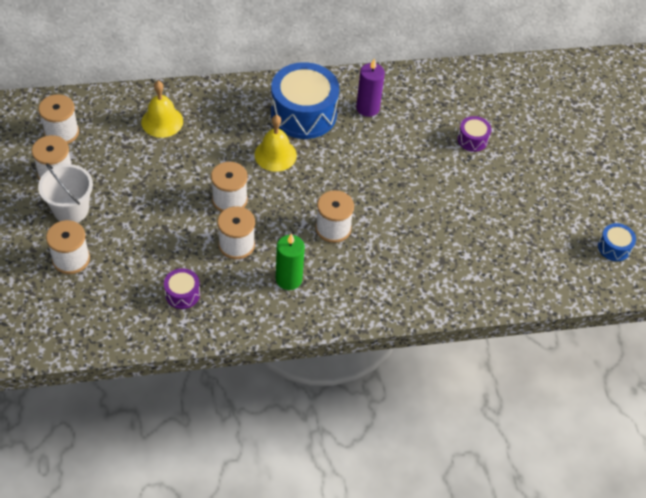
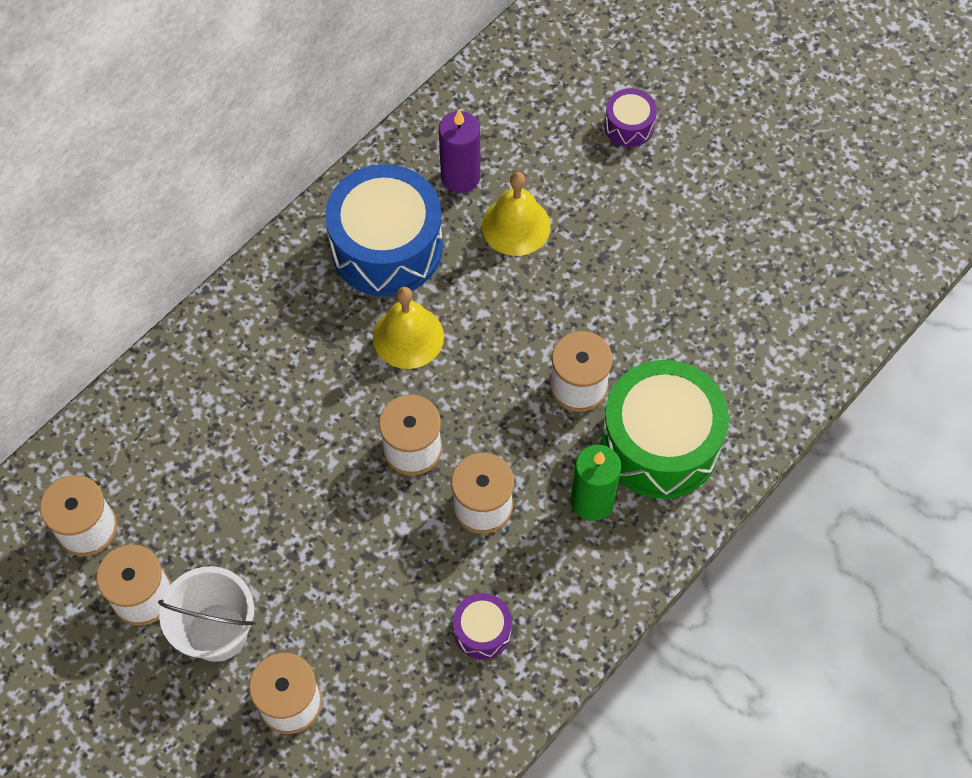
camera: 35 degrees left, 10 degrees up
(162, 121) = (210, 403): yellow bell -> yellow bell (516, 225)
(347, 279) = (660, 443): none -> green drum
(614, 247) = (917, 153): blue drum -> none

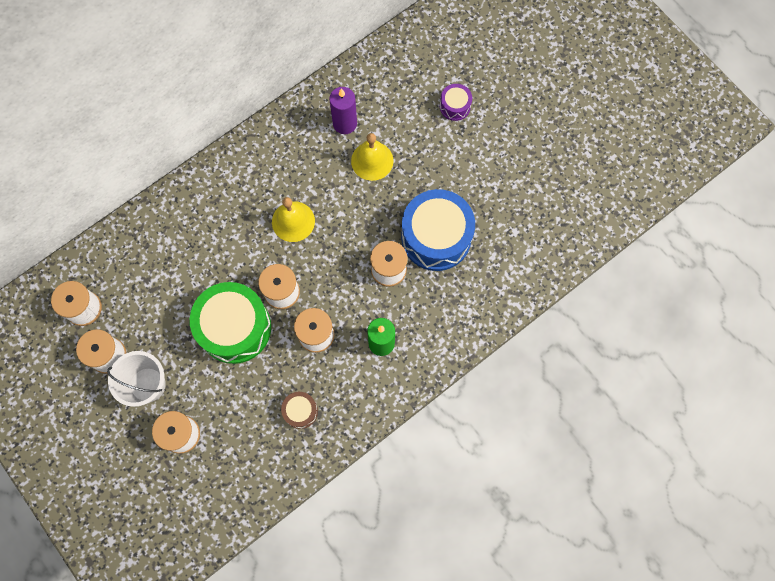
camera: 10 degrees right, 10 degrees up
(386, 247) = (291, 162): blue drum -> blue drum (436, 237)
(482, 631) = (300, 411): purple drum -> brown drum
(660, 443) = (429, 314): green drum -> green drum (235, 328)

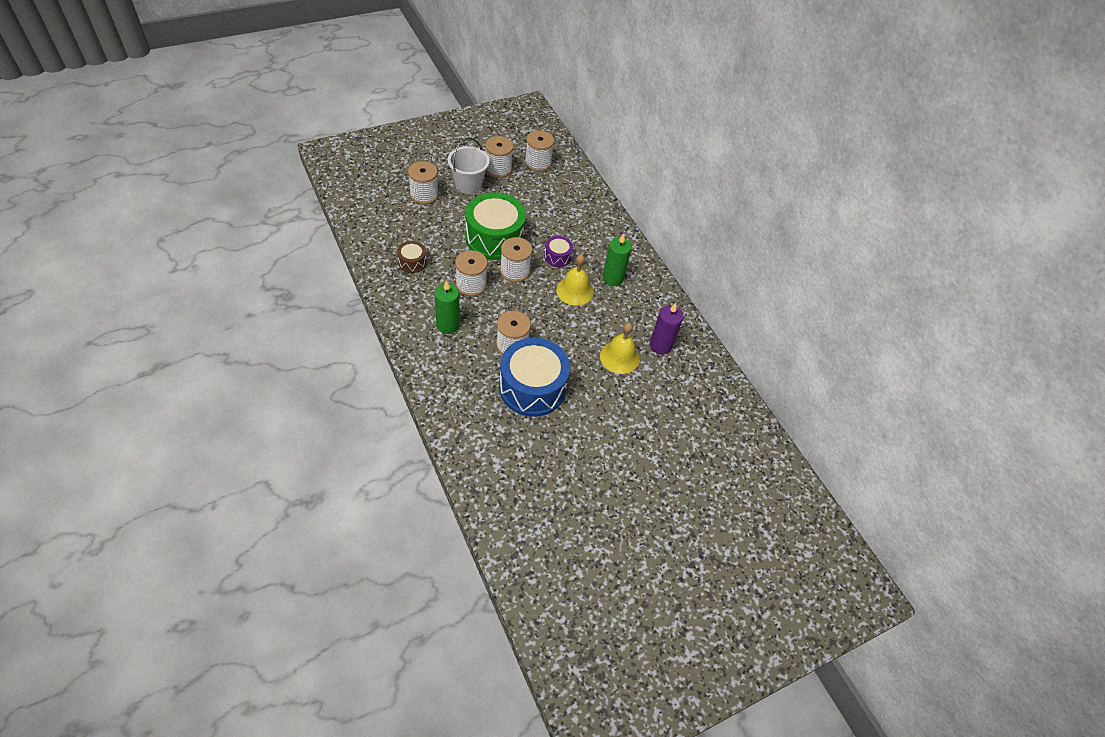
camera: 95 degrees right, 20 degrees down
(263, 185) = (612, 278): none -> green candle
(455, 106) = (664, 437): purple drum -> purple drum (557, 257)

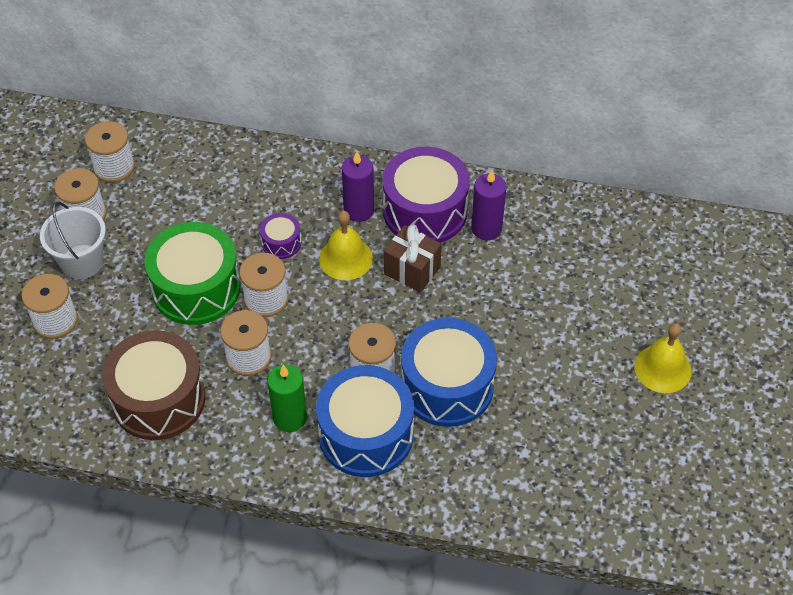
camera: 45 degrees left, 0 degrees up
(412, 262) = (158, 399): brown drum -> brown drum, size x2.16
(466, 366) = (366, 434): none -> blue drum
(596, 326) = (412, 270): none -> brown gift
(612, 278) = (359, 210): green candle -> purple candle
(619, 357) = (471, 276): yellow bell -> yellow bell (662, 368)
(643, 309) = (425, 211): none -> purple drum

